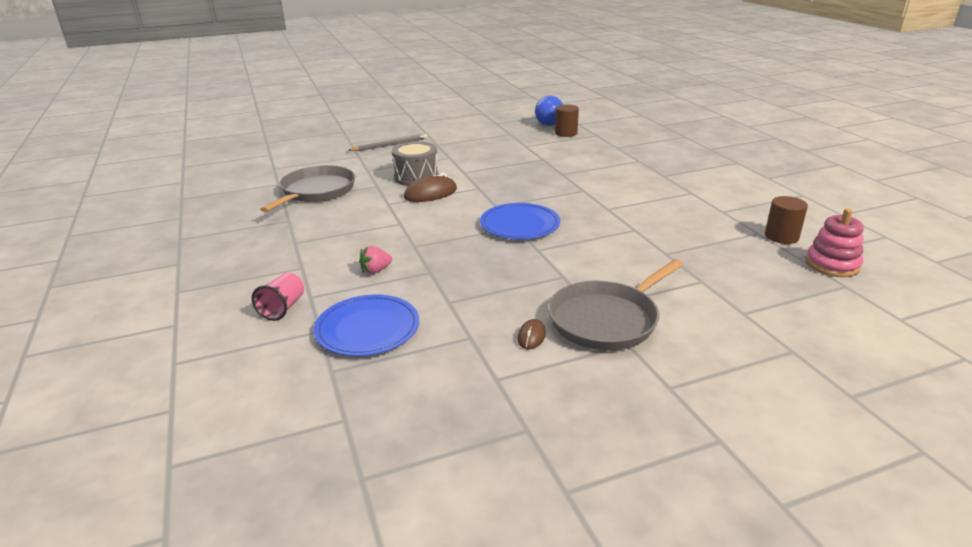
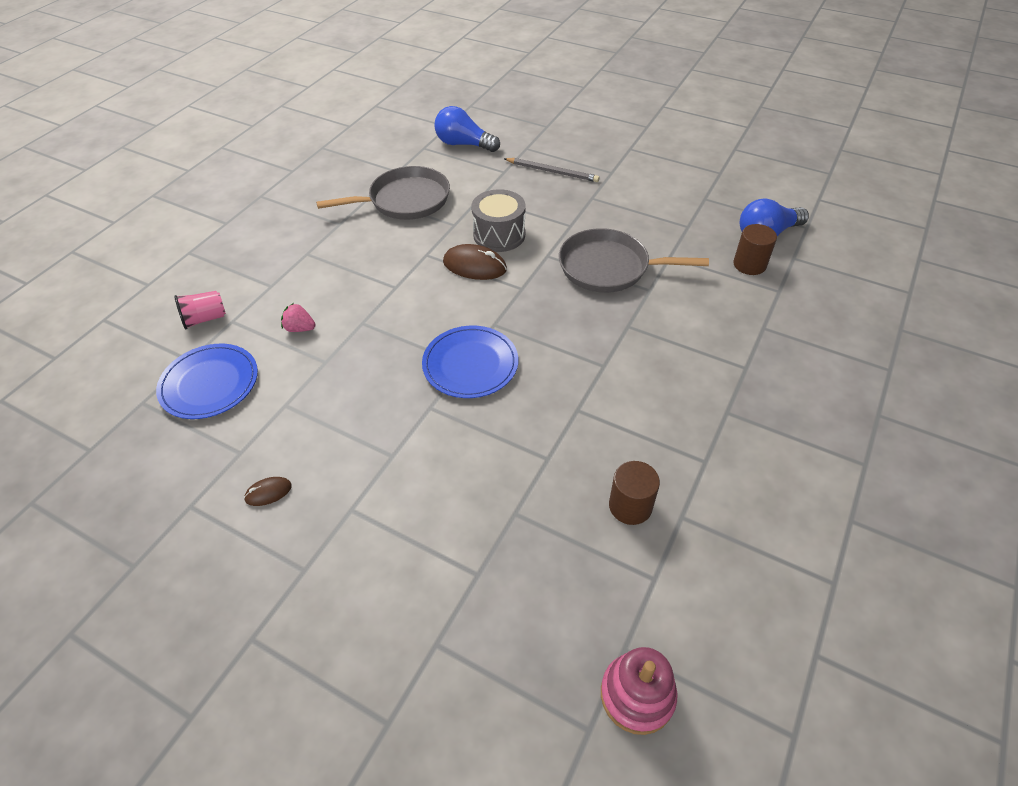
camera: 50 degrees right, 20 degrees up
(302, 156) = (464, 144): none -> blue light bulb
(607, 320) = (336, 532): grey pan -> grey pan (608, 267)
(781, 236) = (668, 608): brown cylinder -> brown cylinder (630, 506)

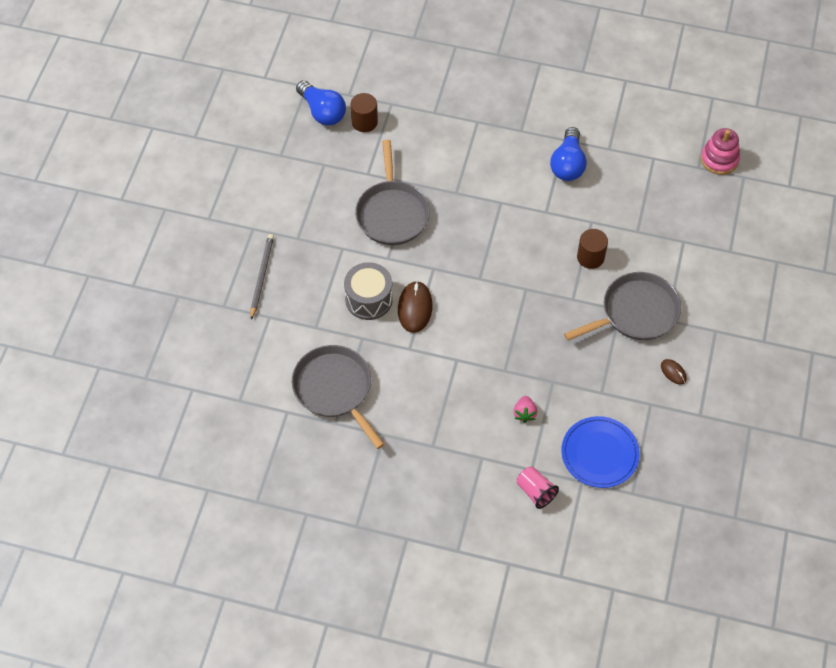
camera: 105 degrees left, 10 degrees up
(380, 473) = (636, 312): none -> grey pan
(464, 144) = (226, 364): blue light bulb -> blue light bulb (568, 164)
(470, 364) = (525, 284): blue plate -> none
(630, 506) = (611, 174): brown cylinder -> brown cylinder (590, 257)

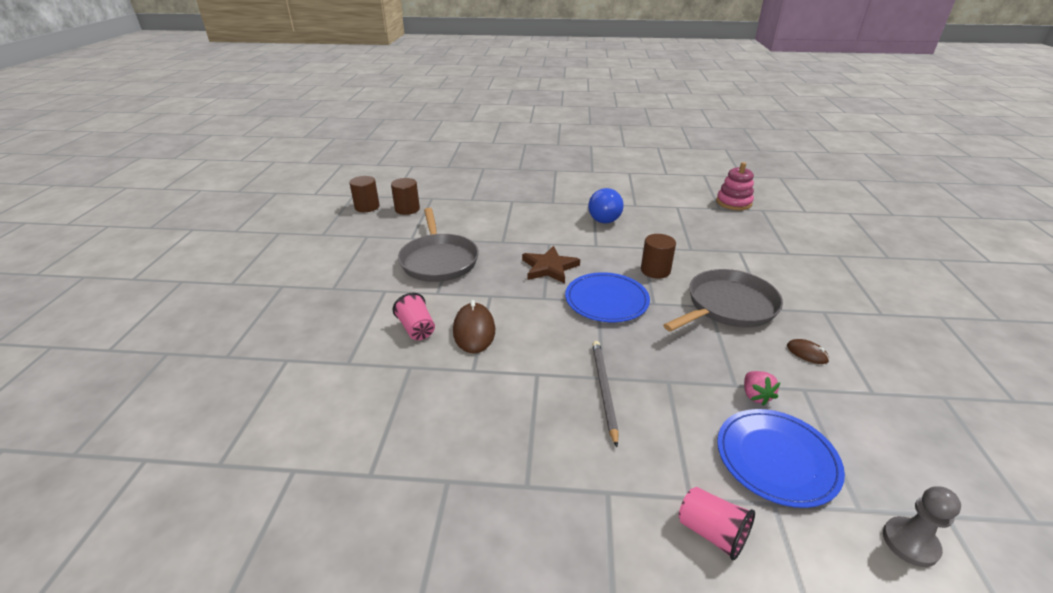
camera: 10 degrees left, 25 degrees down
(262, 276) = (284, 323): grey pencil -> grey pencil (604, 390)
(322, 111) = (367, 207): blue light bulb -> brown cylinder
(335, 389) = (370, 429): grey pan -> none
(369, 299) = (416, 329): grey drum -> pink cup
(493, 239) = (549, 268): none -> brown star
(524, 413) = (647, 422): pink strawberry -> pink strawberry (755, 395)
(533, 289) = (606, 300): none -> blue plate
(649, 516) = (910, 542): none -> grey pawn

